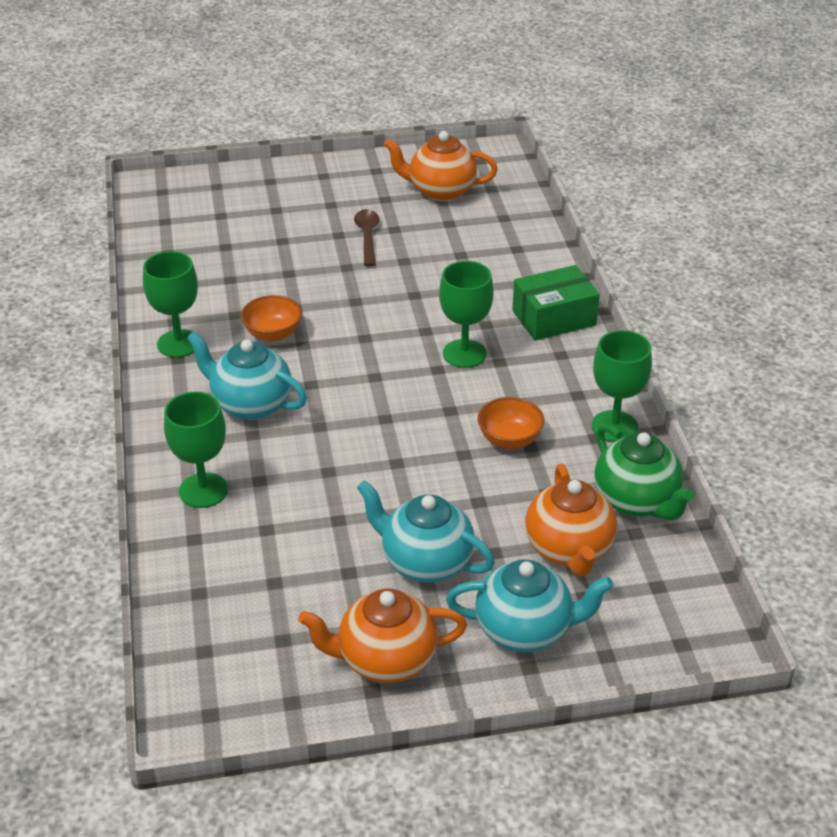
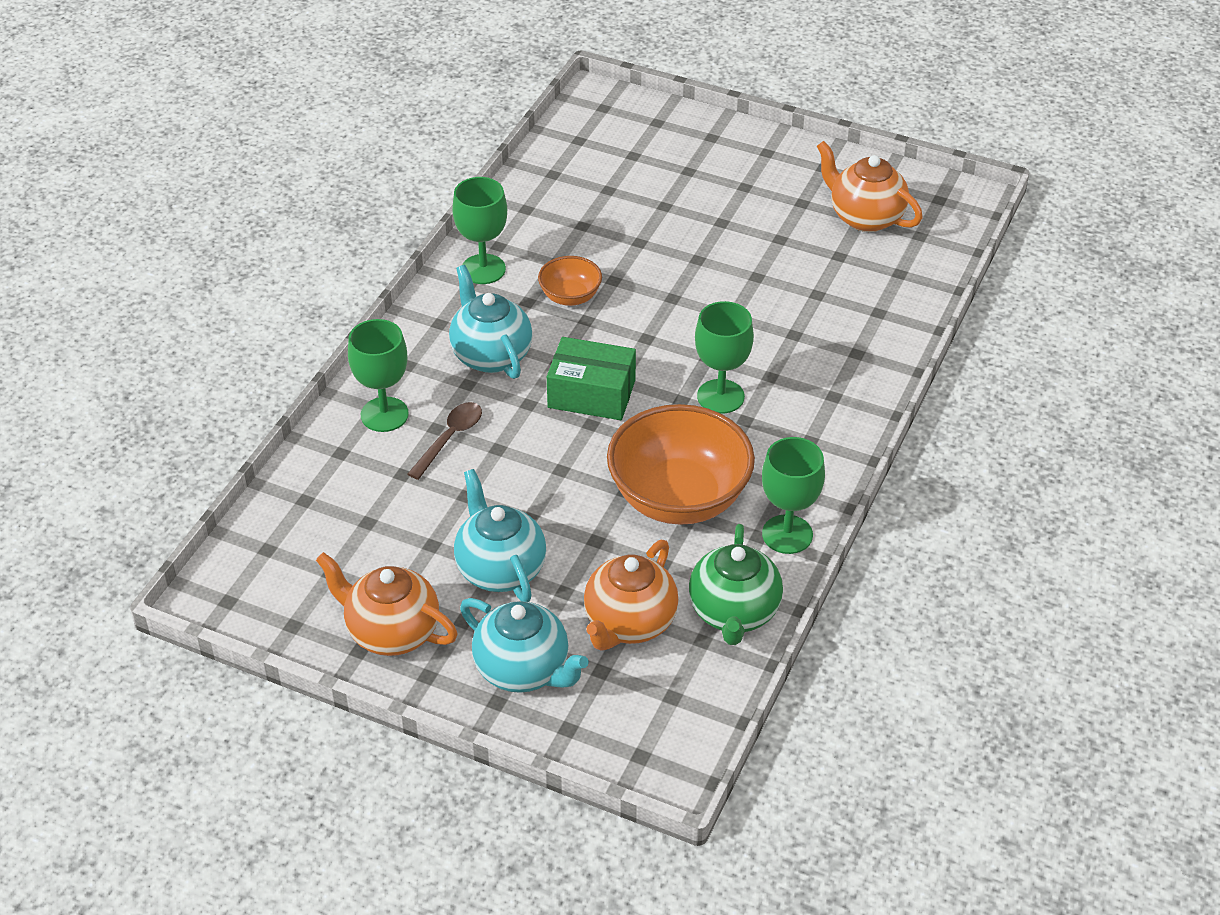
camera: 35 degrees right, 5 degrees up
(367, 237) = (746, 236): brown spoon -> brown spoon (450, 438)
(509, 439) = (679, 498): orange bowl -> orange bowl, size x2.05
(554, 318) = (841, 401): green box -> green box (591, 394)

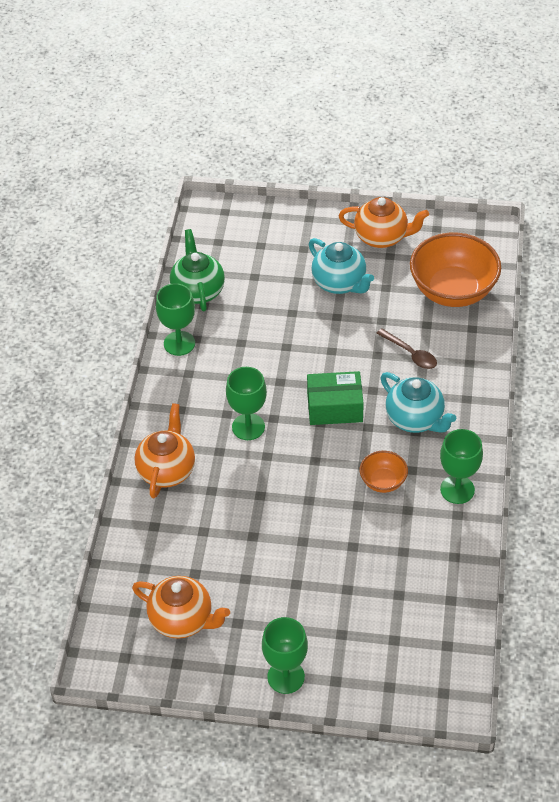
camera: 165 degrees right, 5 degrees up
(384, 414) = (460, 359): green goblet -> green goblet (286, 677)
(450, 438) = (410, 354): brown spoon -> brown spoon turned 60 degrees counterclockwise
(524, 670) = (301, 236): turquoise teapot -> none
(629, 624) = (254, 272): orange teapot -> orange teapot (167, 470)
(679, 498) = (252, 350): orange bowl -> orange bowl (453, 291)

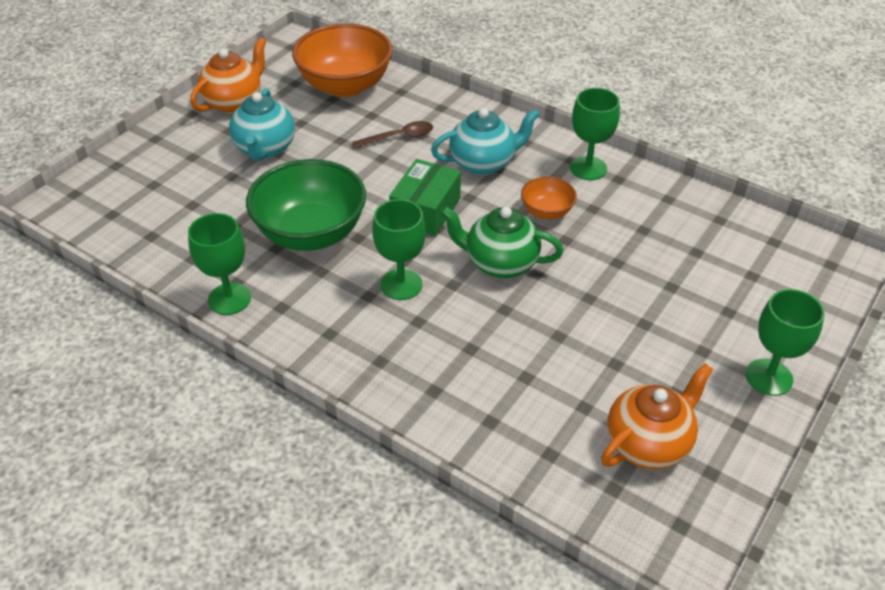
camera: 65 degrees left, 5 degrees down
(167, 470) = (413, 378): orange teapot -> none
(198, 291) = (166, 255): green teapot -> green teapot (500, 263)
(267, 354) = (311, 233): none -> green bowl
(340, 283) = (265, 149): turquoise teapot -> turquoise teapot turned 105 degrees clockwise

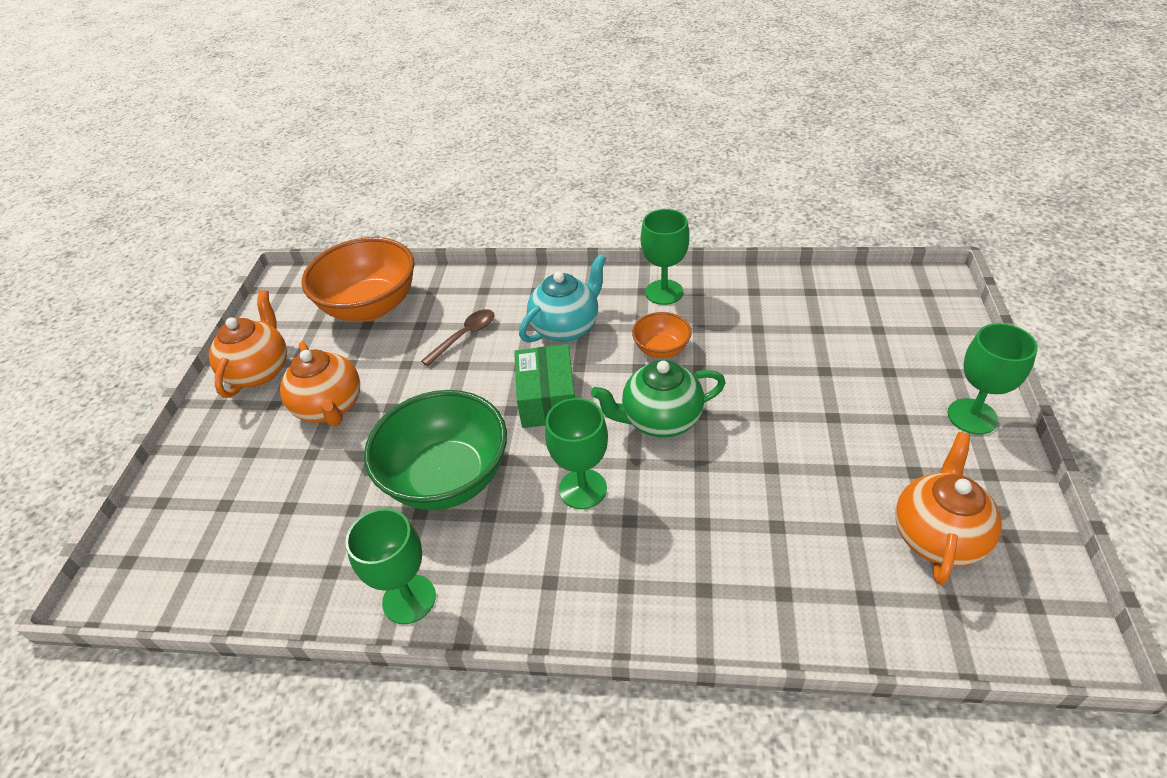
camera: 25 degrees left, 0 degrees up
(265, 149) = (330, 408): turquoise teapot -> orange teapot

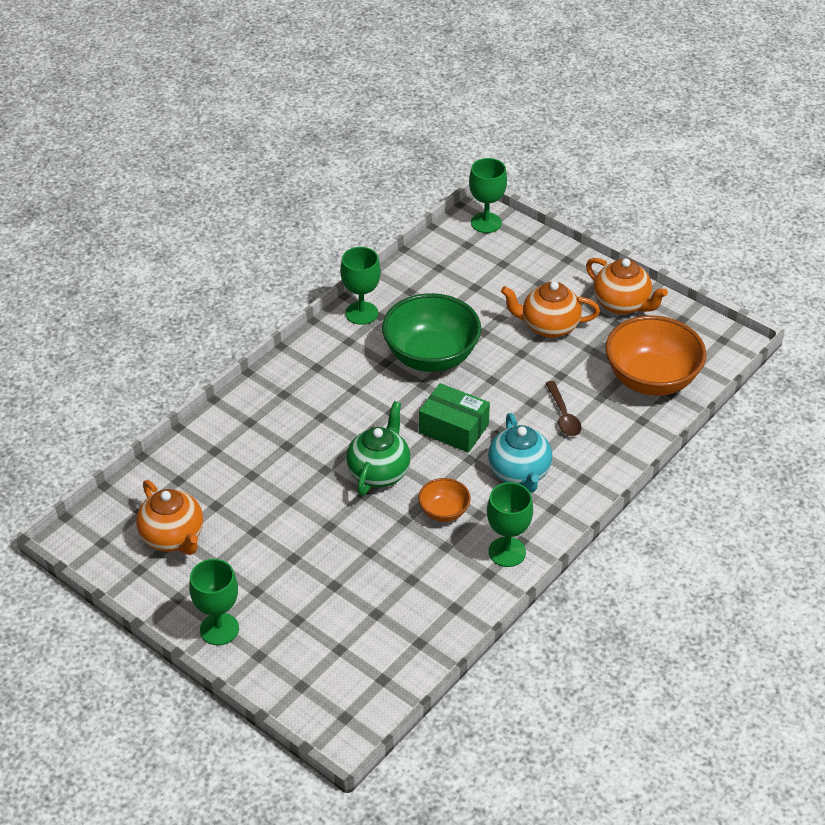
camera: 120 degrees right, 0 degrees up
(582, 489) = (363, 409): green goblet -> green goblet (486, 223)

